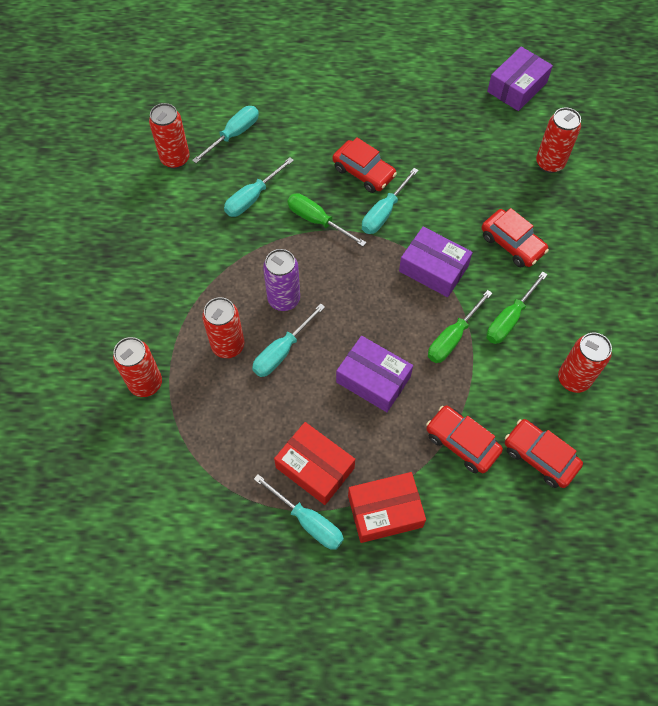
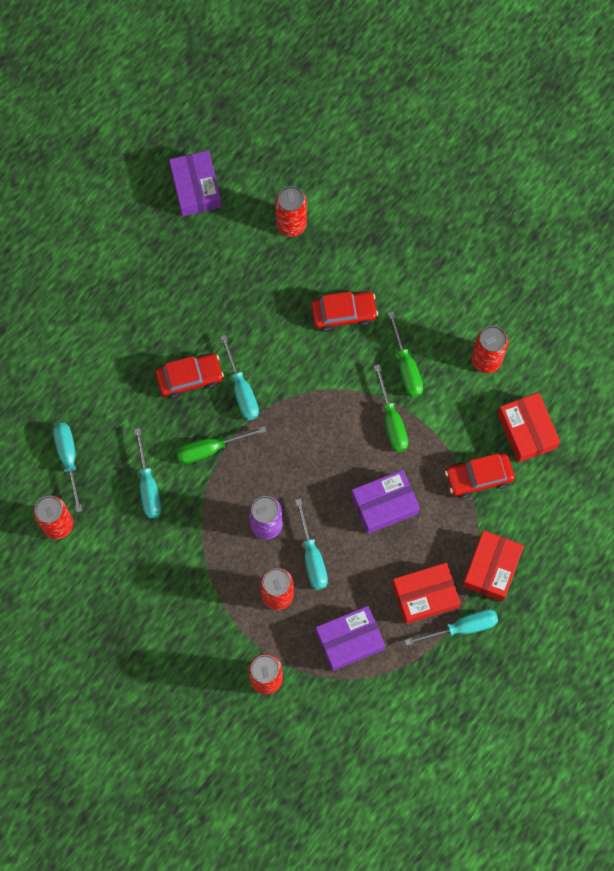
camera: 55 degrees left, 10 degrees up
(433, 268) = (322, 390): purple box -> purple box (349, 640)
(540, 457) = (526, 431): red car -> red box

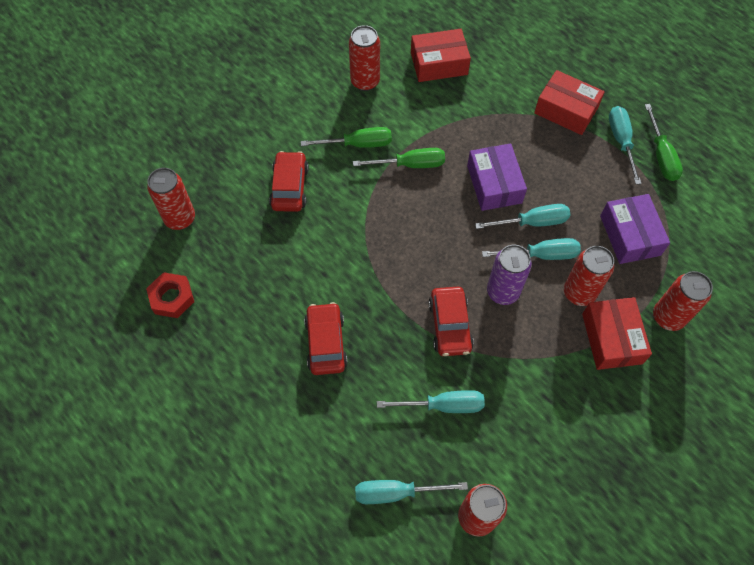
camera: 80 degrees left, 10 degrees down
(196, 188) = (107, 303): purple box -> none
(210, 239) = (172, 298): none -> red nut
(210, 449) = (411, 334): green screwdriver -> green screwdriver (661, 155)
(242, 390) = (351, 293): turquoise screwdriver -> turquoise screwdriver (532, 222)
(425, 596) = (588, 165): red box -> red box (612, 338)
(478, 477) = (477, 105): red car -> red car (450, 325)

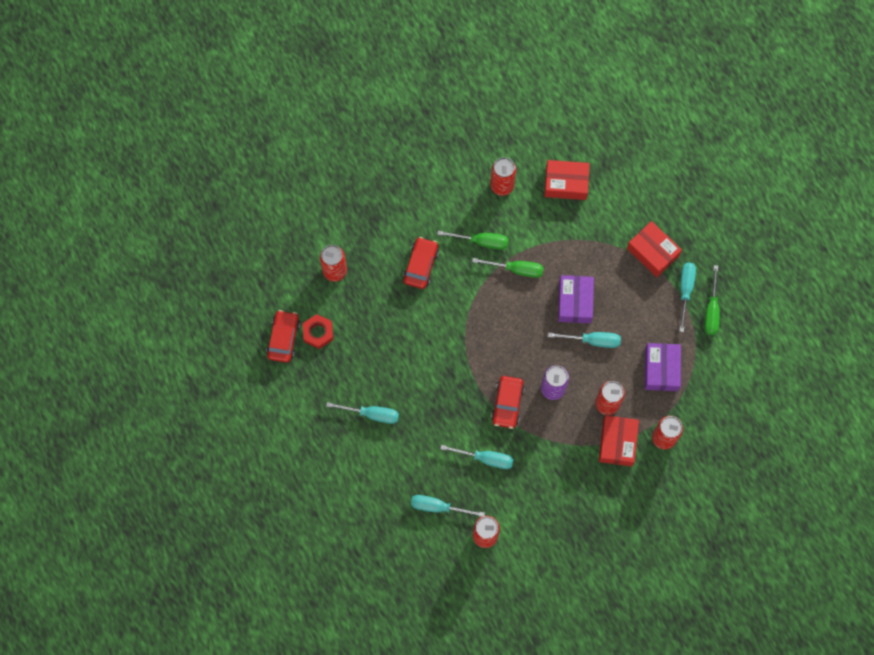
camera: 15 degrees right, 10 degrees up
(326, 343) = (418, 394): red car -> red car (283, 338)
(541, 255) = (590, 368): turquoise screwdriver -> turquoise screwdriver (372, 414)

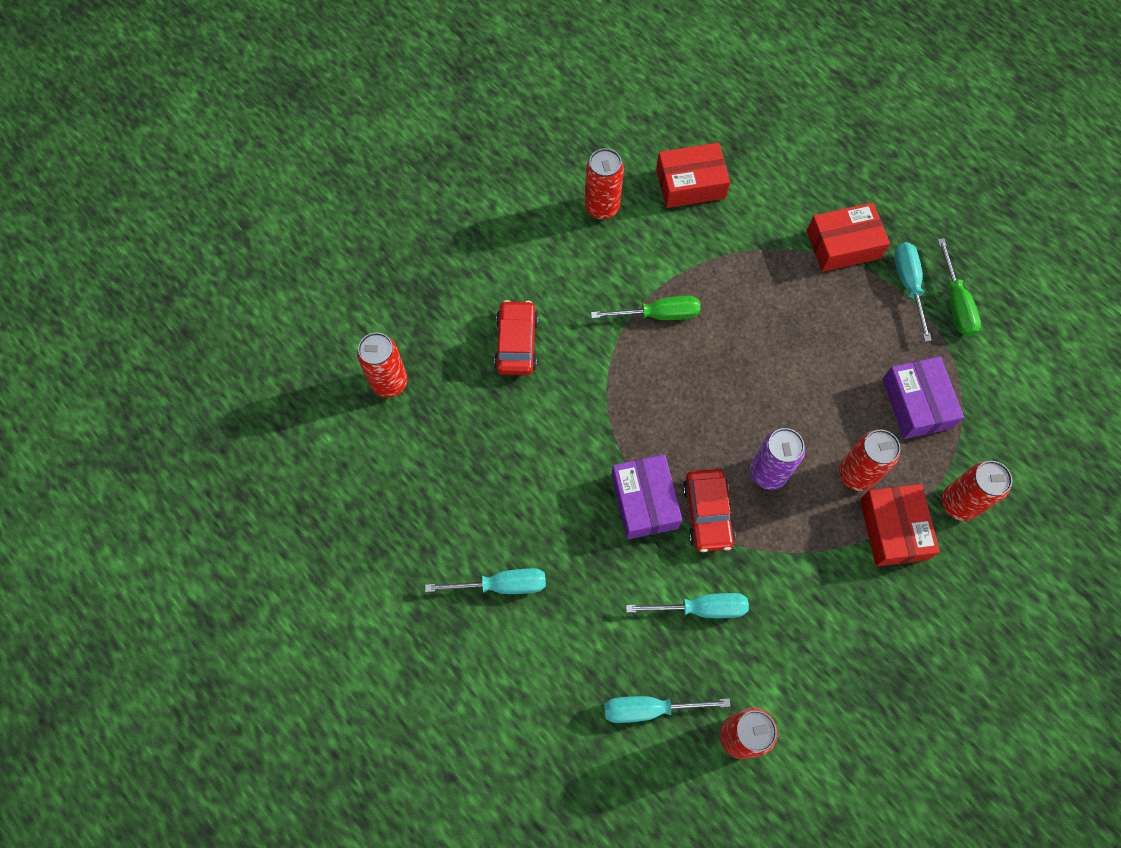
camera: 15 degrees left, 5 degrees down
(283, 338) = (333, 503): red car -> none
(318, 333) = (385, 480): red nut -> none
(481, 241) = (596, 288): green screwdriver -> none
(575, 302) = (757, 339): purple box -> purple box (644, 501)
(593, 340) = (802, 387): turquoise screwdriver -> none
(653, 252) = (843, 244): red box -> red box turned 45 degrees counterclockwise

